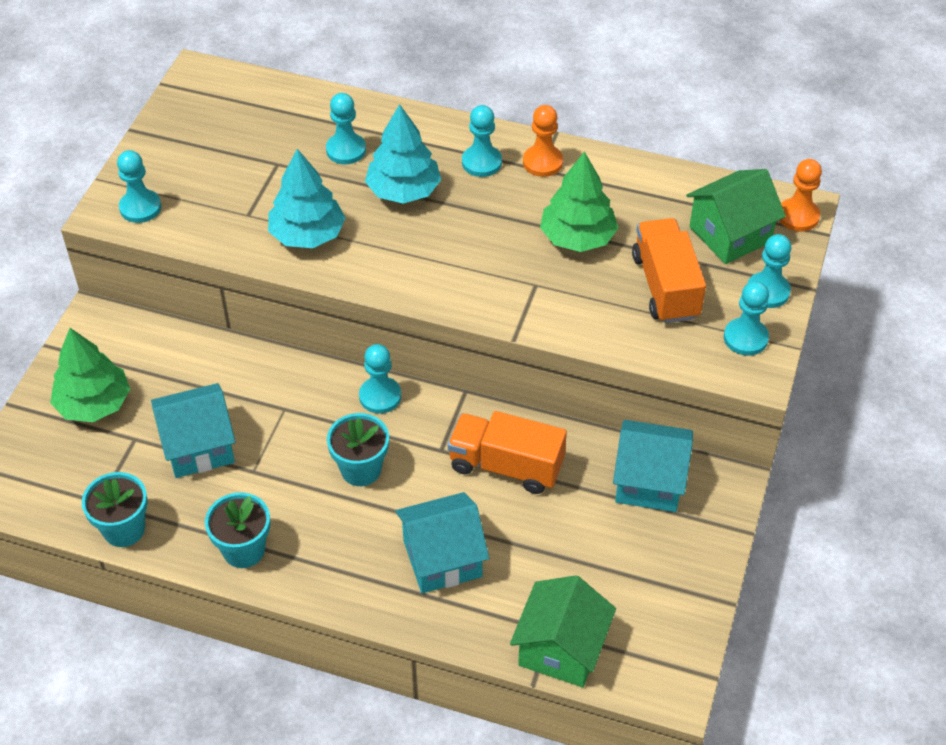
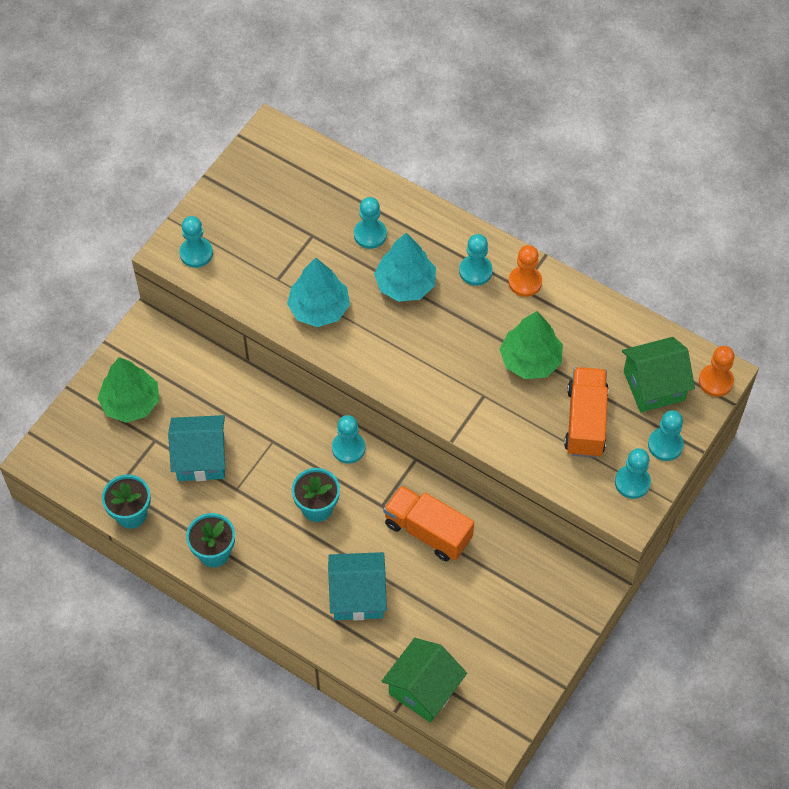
camera: 15 degrees right, 10 degrees up
(649, 481) = (533, 571): turquoise house -> none

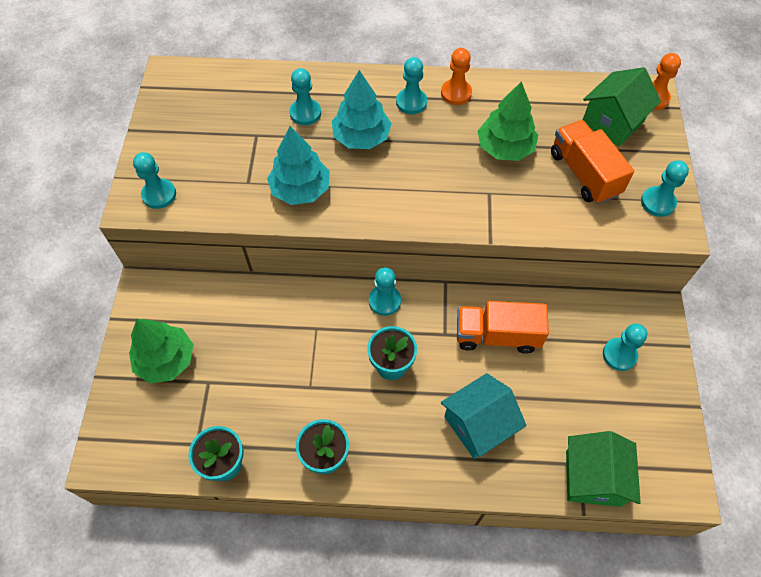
camera: 30 degrees left, 0 degrees up
(201, 458) = (260, 376): turquoise house -> none
(665, 445) = (657, 161): turquoise pawn -> turquoise pawn (619, 355)

